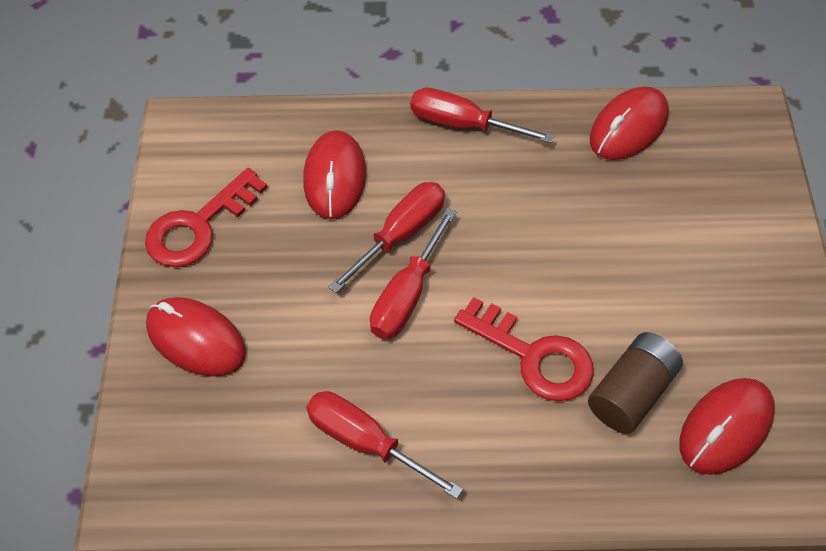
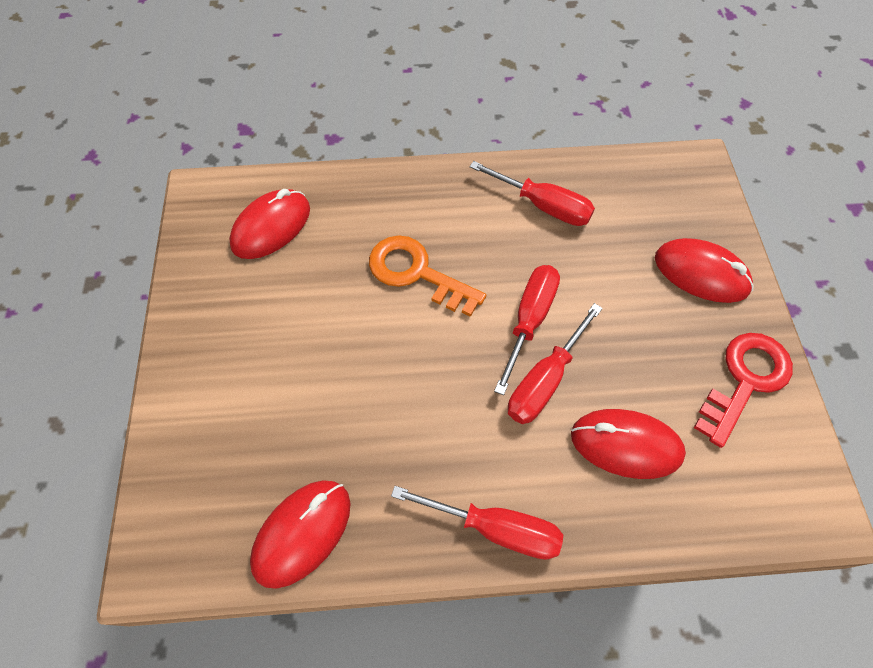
camera: 175 degrees right, 5 degrees up
(335, 178) = (626, 445): red mouse -> red mouse turned 75 degrees counterclockwise
(534, 356) = (416, 273): red key -> orange key
(631, 393) = (339, 248): brown battery -> none

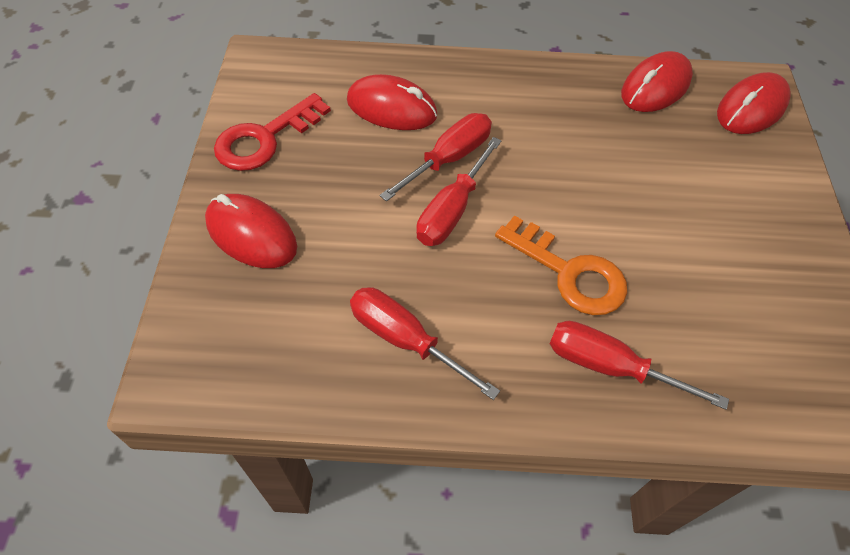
camera: 175 degrees left, 5 degrees down
(271, 227) = (755, 352): red mouse -> red mouse (751, 108)
(495, 528) = (508, 74): red screwdriver -> red screwdriver (610, 366)

